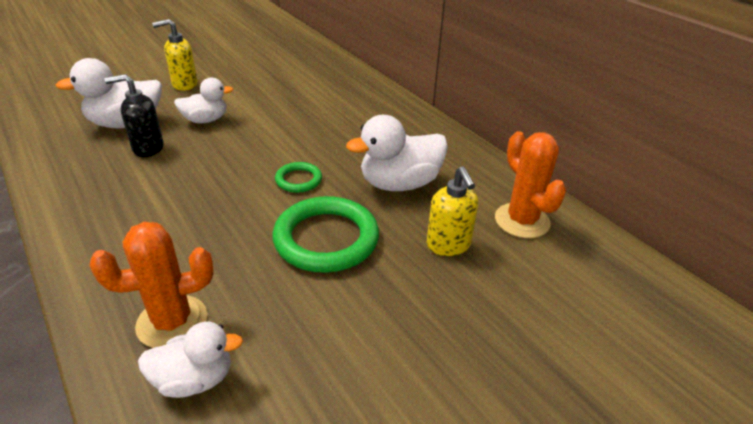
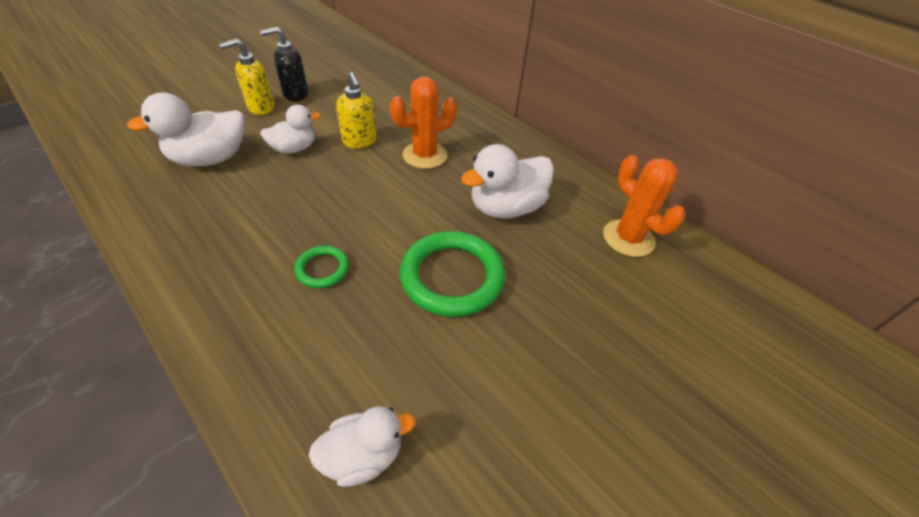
camera: 10 degrees left, 10 degrees up
(147, 148) = (241, 187): black soap dispenser -> black soap dispenser (295, 94)
(172, 322) = (322, 391): orange cactus -> orange cactus (425, 155)
(298, 180) = (407, 211): green ring -> green ring (322, 269)
(448, 245) = (569, 272): yellow soap dispenser -> yellow soap dispenser (359, 141)

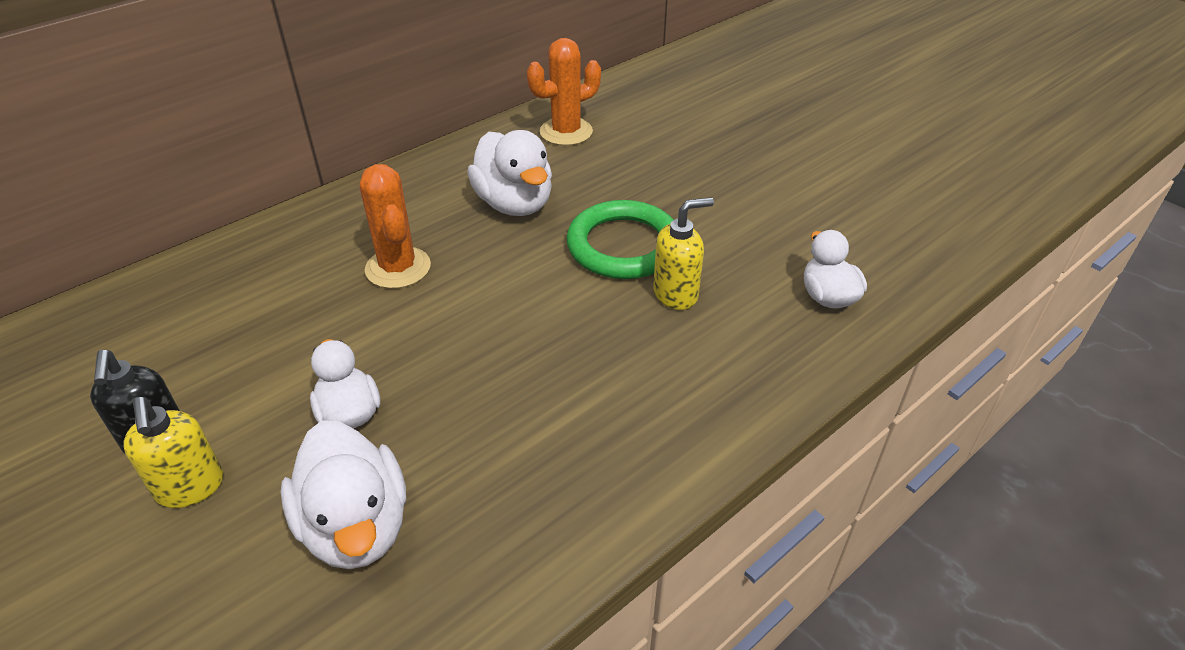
camera: 85 degrees left, 5 degrees down
(322, 269) = (617, 347): green ring -> none
(359, 141) = (347, 336): yellow soap dispenser -> yellow soap dispenser (676, 294)

